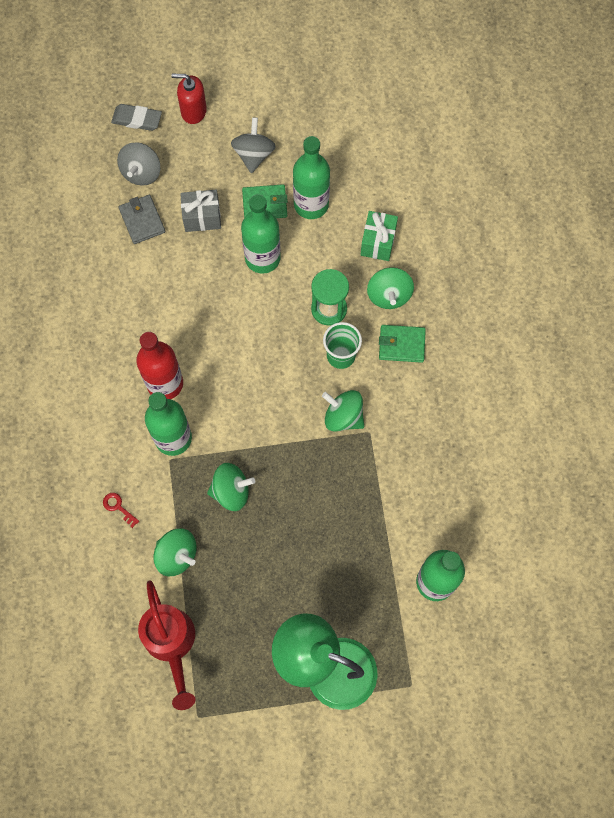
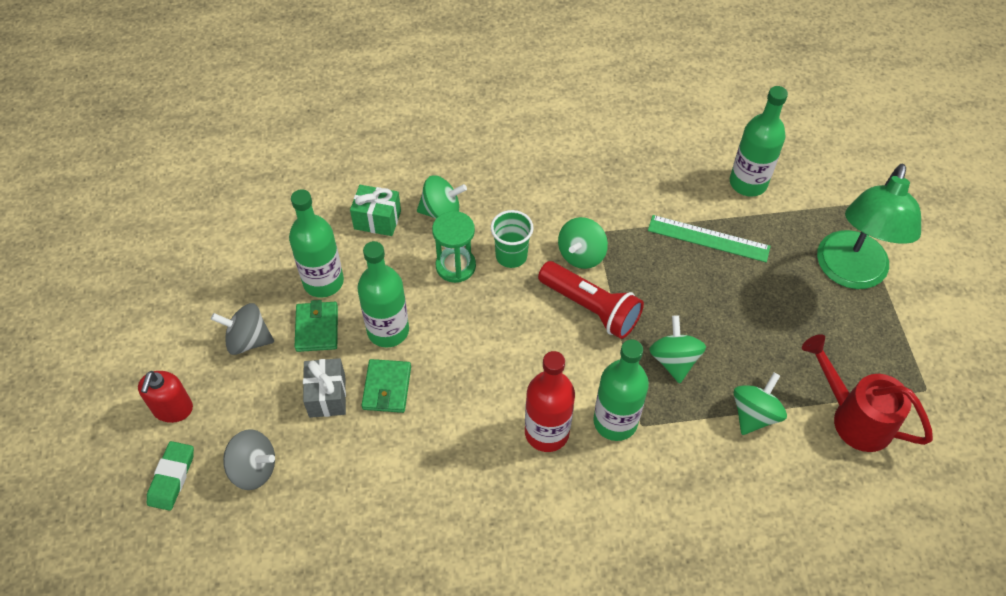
camera: 90 degrees left, 15 degrees down
(118, 507) = (705, 480): red key -> none
(137, 119) = (172, 477): grey eraser -> green eraser
(142, 220) = (324, 465): grey wallet -> none
(171, 644) = (854, 417): red watering can -> red watering can turned 120 degrees counterclockwise
(285, 423) = (591, 308): none -> red flashlight
(364, 535) = (708, 238): none -> green ruler
(401, 344) = (499, 202): green wallet -> green wallet (387, 388)

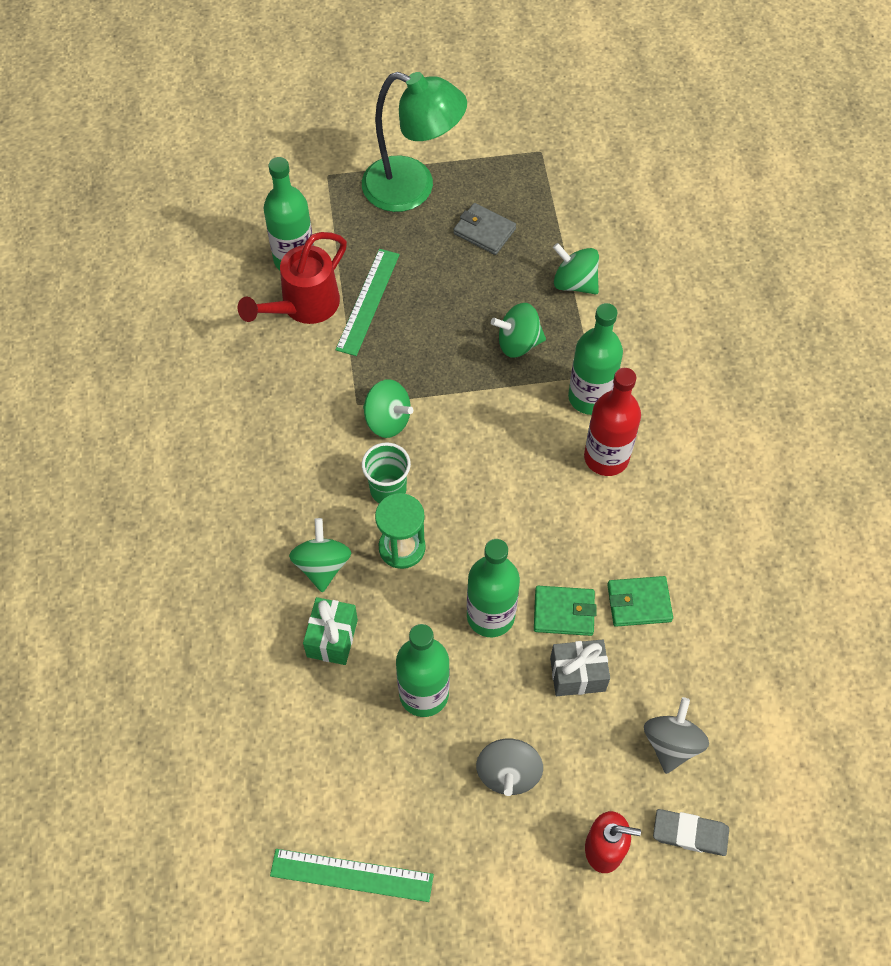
camera: 90 degrees left, 5 degrees up
(172, 477) = (690, 833): green eraser -> grey eraser
(188, 236) = (351, 875): none -> green ruler
(317, 328) = (489, 694): green wallet -> green wallet (639, 603)
(591, 308) = (457, 413): red flashlight -> none
(807, 334) = (484, 231): none -> grey wallet
(854, 417) = (572, 208): red watering can -> red watering can (303, 306)

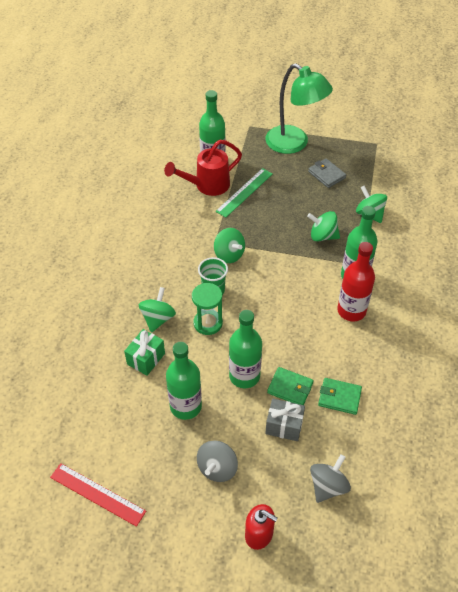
camera: 20 degrees right, 10 degrees down
(351, 875) = (97, 494): green ruler -> red ruler
(690, 833) = (318, 545): grey eraser -> none

